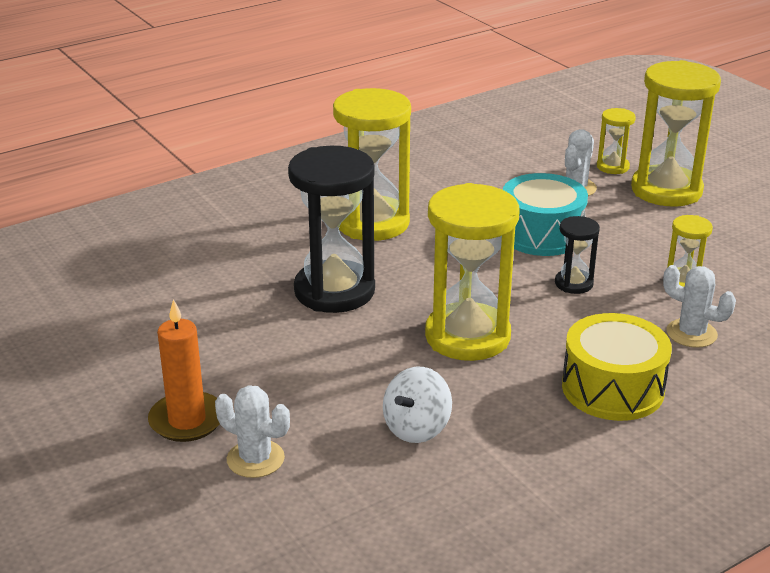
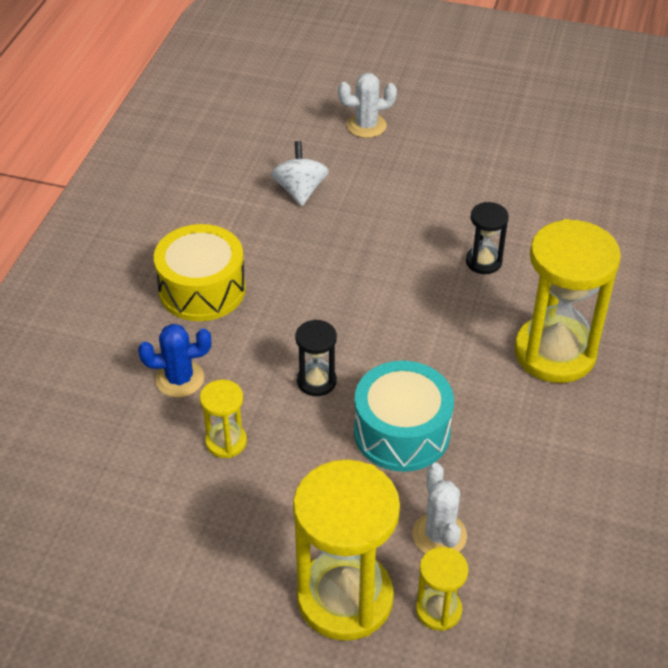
camera: 140 degrees right, 15 degrees up
(187, 420) = (434, 124): orange candle -> none
(334, 291) = (483, 262): black hourglass -> black hourglass, size x0.48
(467, 336) = (343, 276): yellow hourglass -> none
(691, 333) = (179, 379): white cactus -> blue cactus

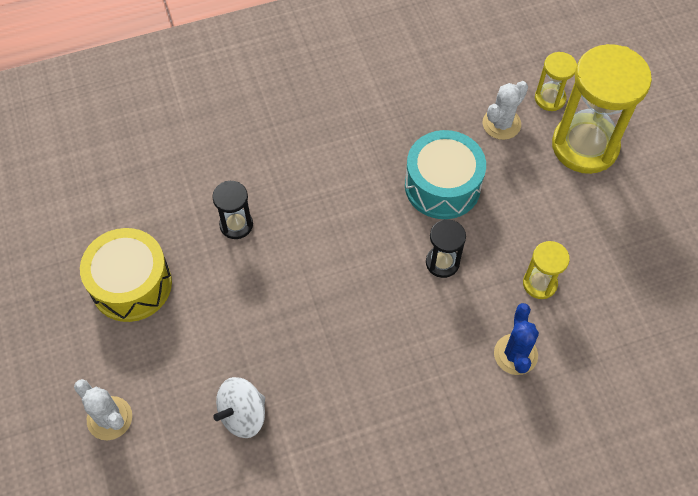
camera: 125 degrees left, 15 degrees up
(179, 379) = (515, 354): blue cactus -> blue cactus turned 45 degrees clockwise
(202, 289) = (418, 407): yellow drum -> yellow drum (131, 284)
(555, 353) = (300, 136): yellow hourglass -> none

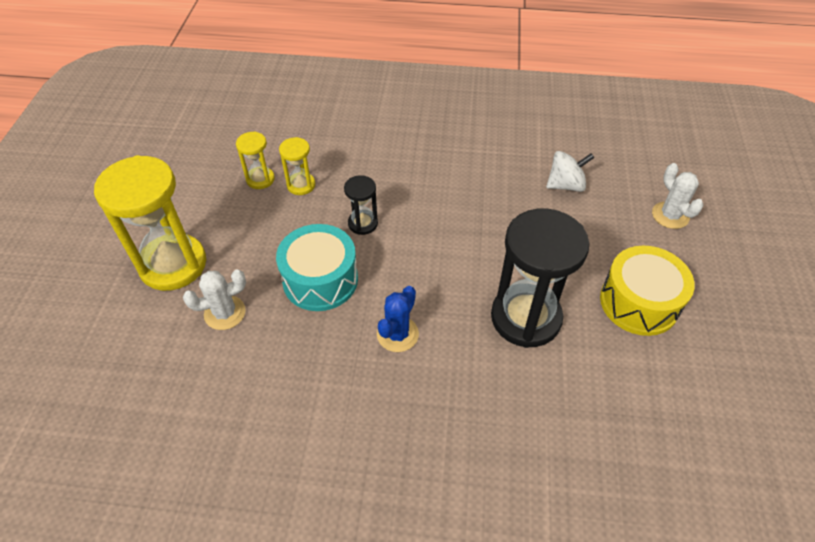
camera: 155 degrees left, 10 degrees down
(236, 225) = (525, 318): black hourglass -> black hourglass, size x2.09
(515, 354) = (352, 154): blue cactus -> blue cactus (397, 334)
(550, 98) = (160, 319): yellow hourglass -> yellow hourglass (260, 179)

